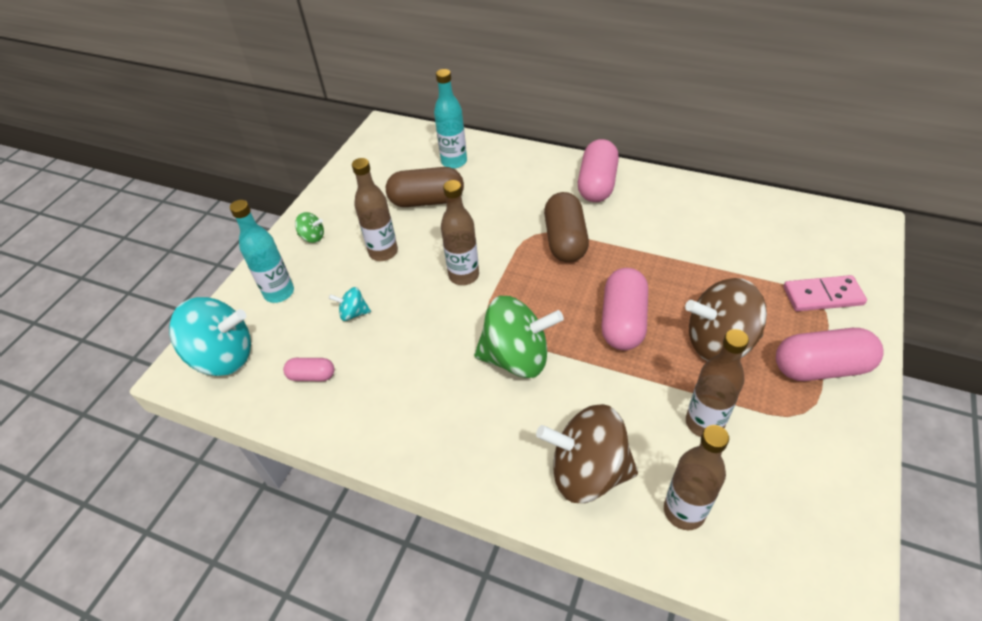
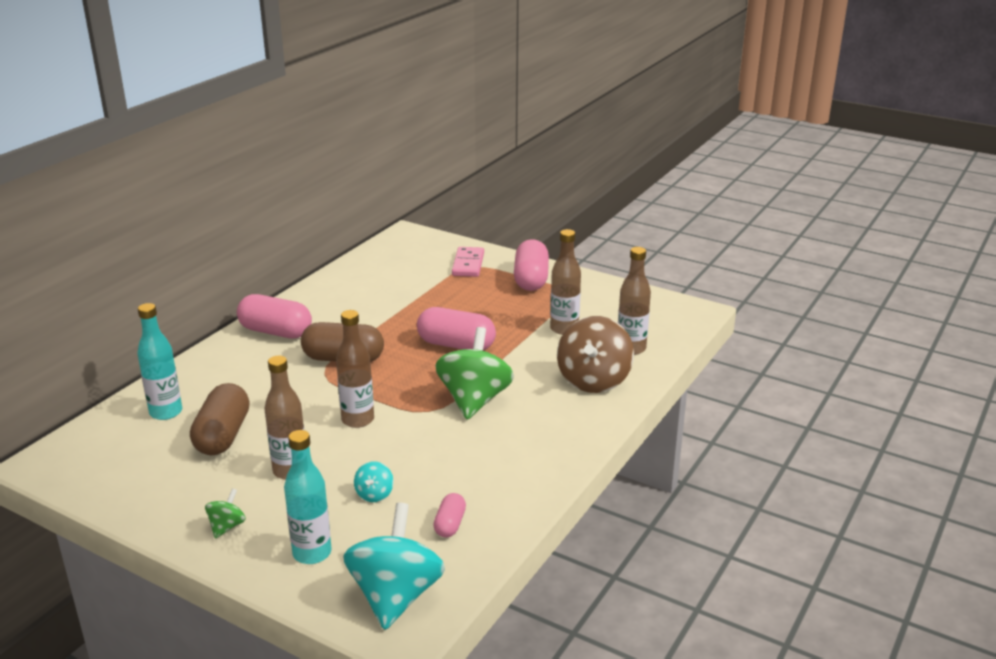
camera: 85 degrees left, 20 degrees down
(719, 342) = (495, 310): brown spinning top -> none

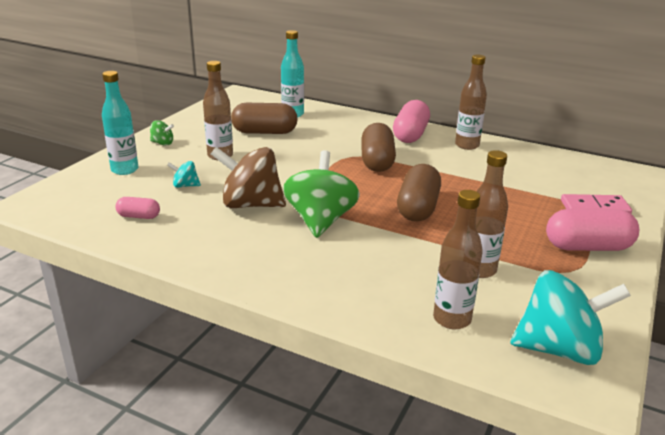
camera: 85 degrees right, 0 degrees up
(358, 420) = (286, 173): brown bottle -> brown bottle (467, 145)
(395, 596) = (65, 200): turquoise spinning top -> turquoise spinning top (559, 349)
(456, 345) = (418, 208): pink capsule -> brown capsule
(474, 400) = (320, 220): green spinning top -> green spinning top turned 90 degrees counterclockwise
(593, 381) = (369, 289): brown spinning top -> brown spinning top (250, 204)

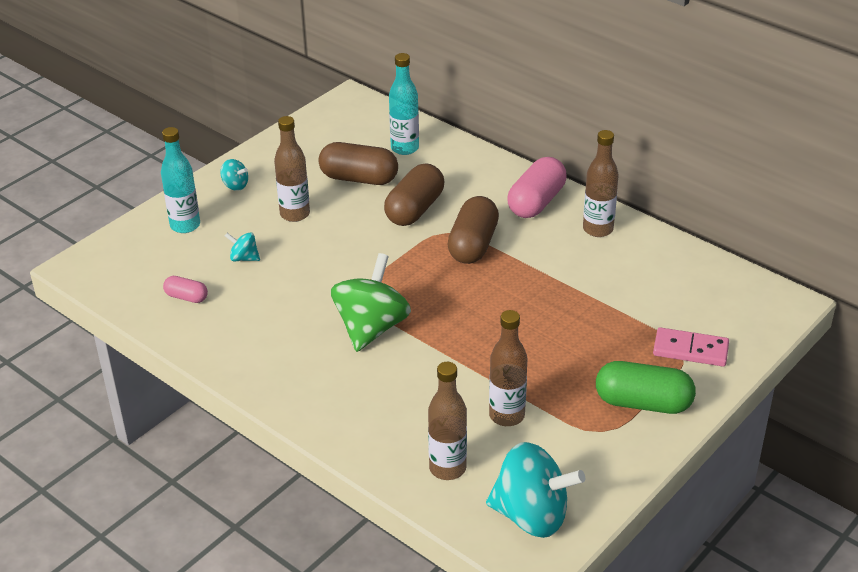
camera: 15 degrees right, 10 degrees up
(162, 143) = (235, 185): green spinning top -> turquoise spinning top
(250, 204) = (305, 295): brown spinning top -> none
(418, 208) = (485, 324): brown capsule -> brown capsule (414, 209)
(587, 247) = (643, 403): pink capsule -> green capsule

